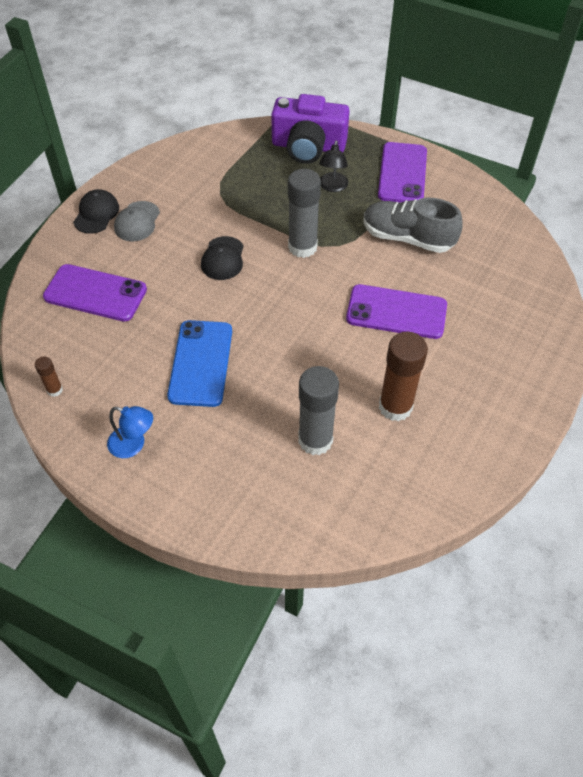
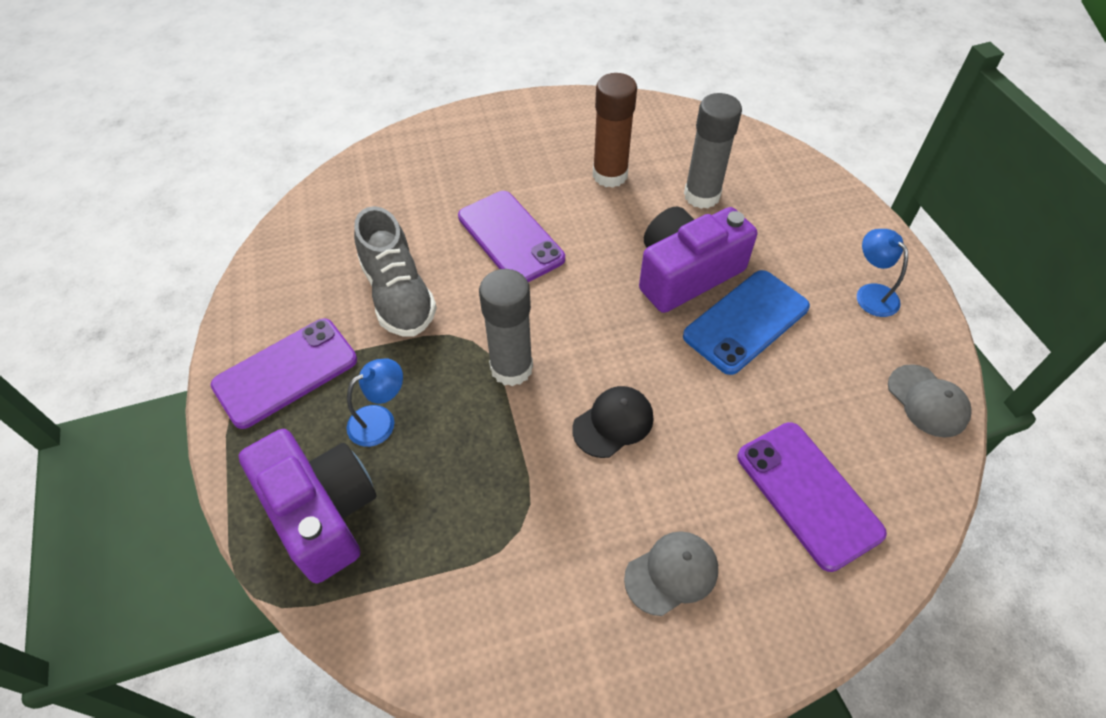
camera: 135 degrees left, 0 degrees up
(55, 390) = (927, 401): brown glue stick -> grey cap
(96, 214) = (720, 642): black cap -> none
(267, 369) = (686, 273): none -> purple camera
(332, 187) = (380, 420): black lamp -> blue lamp

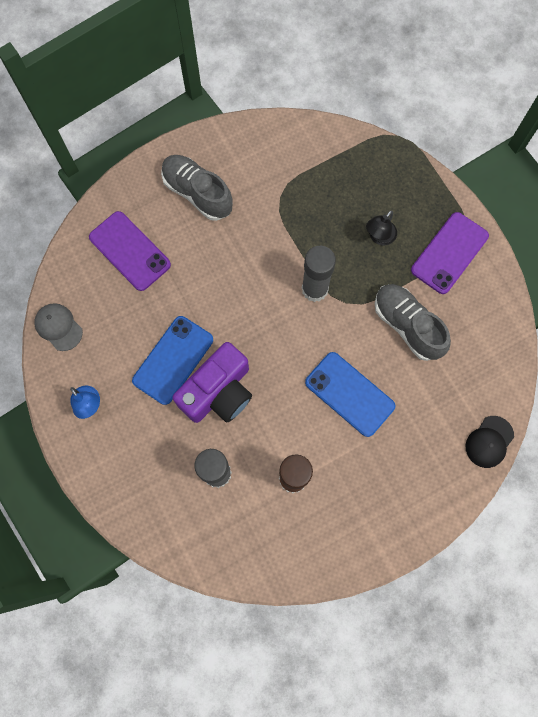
camera: 165 degrees right, 20 degrees up
(321, 512) = (386, 180): purple camera -> none
(380, 420) = (379, 237): blue lamp -> black lamp
(510, 237) = (349, 394): purple phone -> blue phone
(613, 423) = (244, 267): black cap -> black cap (489, 442)
(672, 573) = (197, 193): grey cap -> grey shoe

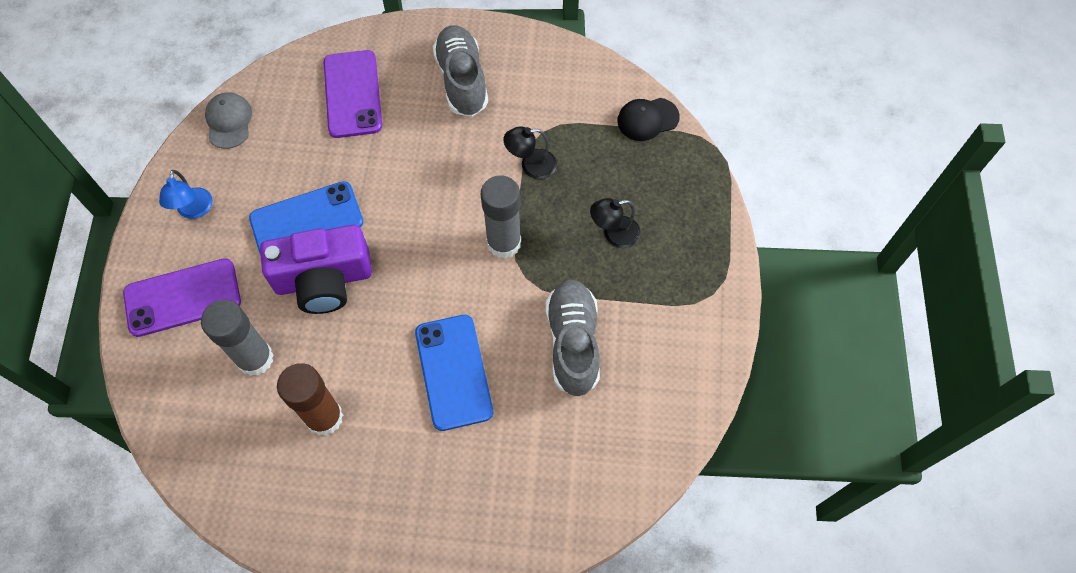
camera: 35 degrees right, 10 degrees down
(291, 224) = (531, 165): none -> black lamp
(449, 253) = (679, 298): purple phone -> purple phone (183, 298)
(489, 442) = (566, 529): black cap -> black cap (647, 119)

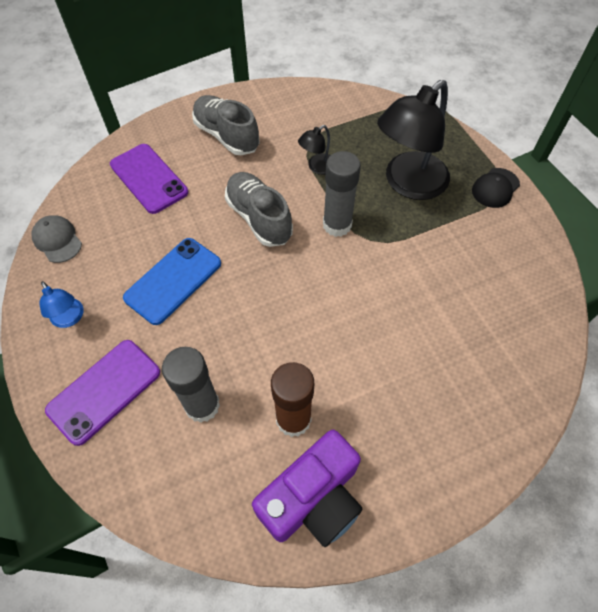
camera: 30 degrees left, 5 degrees down
(324, 279) = (218, 316): purple camera -> purple camera (313, 498)
(453, 372) = (368, 330): blue phone -> none
(573, 343) = (437, 266): grey shoe -> grey shoe (259, 218)
(614, 234) = (408, 184): black lamp -> black lamp, size x2.19
(647, 119) = (373, 106): black cap -> black cap (495, 188)

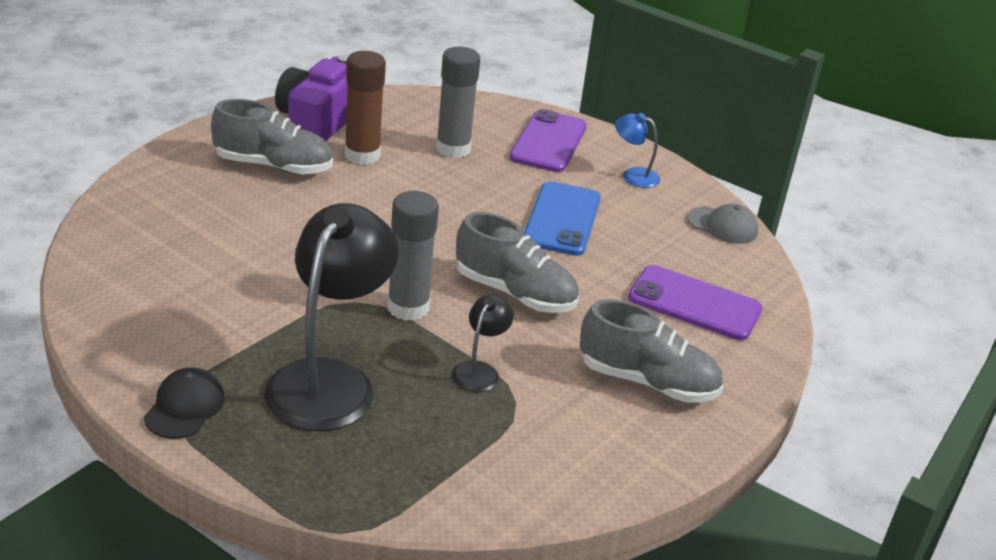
camera: 150 degrees right, 25 degrees down
(383, 424) = (273, 166): none -> grey shoe

